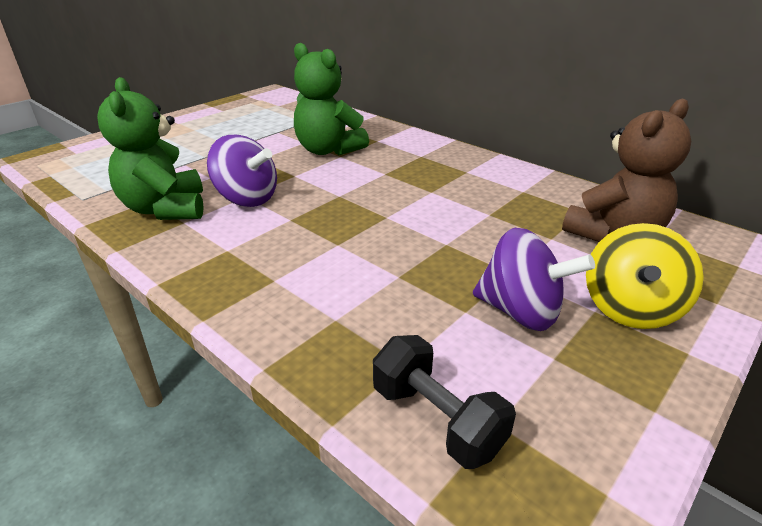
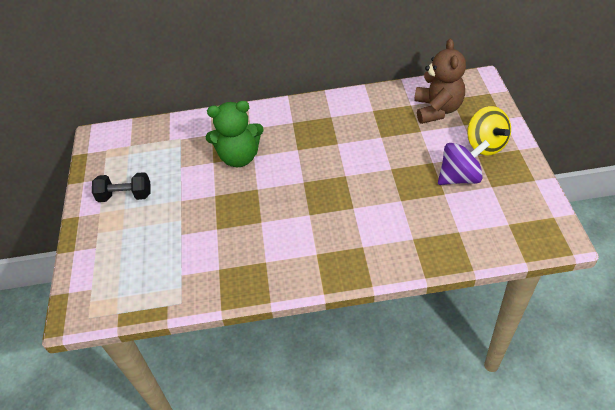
camera: 45 degrees left, 15 degrees up
(166, 209) = (240, 264): green teddy bear -> none
(247, 198) = (266, 222): purple spinning top -> none
(436, 419) = (494, 239): black dumbbell -> black dumbbell (125, 196)

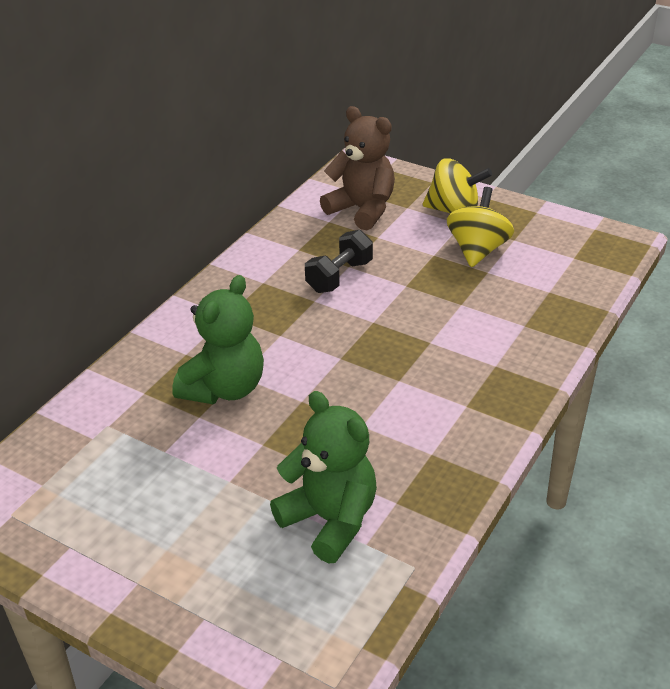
camera: 55 degrees left, 10 degrees down
(125, 196) = (142, 536): black dumbbell -> black dumbbell (339, 276)
(186, 251) = (330, 520): none -> green teddy bear
(459, 177) = (477, 250): purple spinning top -> yellow spinning top

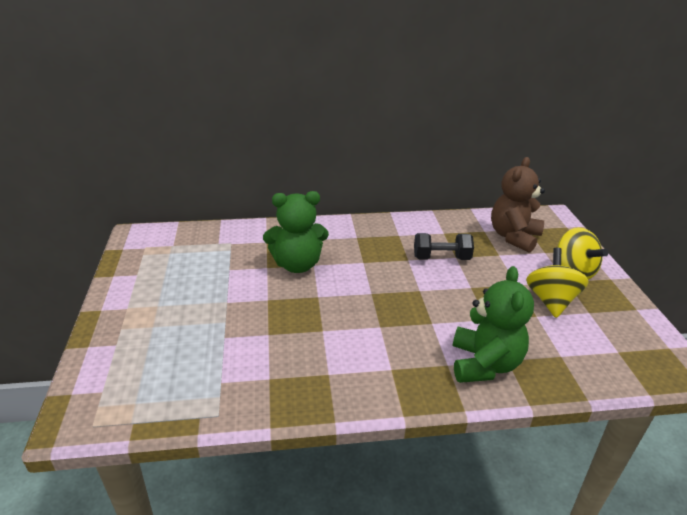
camera: 50 degrees right, 5 degrees down
(330, 520) = (229, 356): green teddy bear -> green teddy bear (484, 364)
(362, 210) = (513, 237): brown teddy bear -> brown teddy bear turned 150 degrees counterclockwise
(477, 250) = (551, 301): yellow spinning top -> yellow spinning top turned 60 degrees counterclockwise

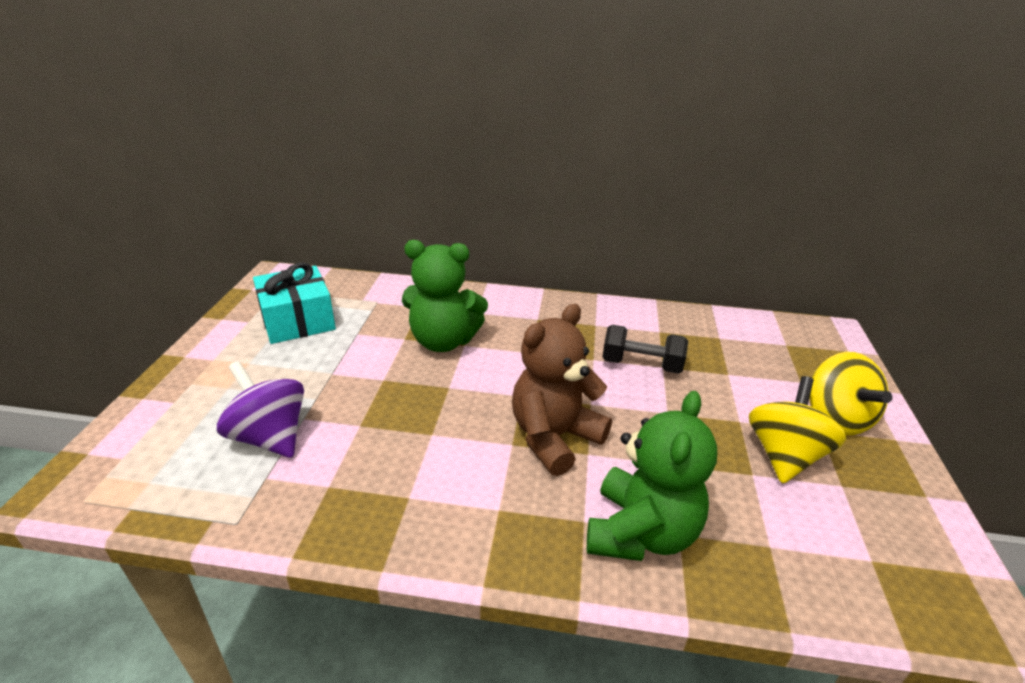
camera: 15 degrees right, 0 degrees up
(176, 267) = (297, 320): none -> turquoise gift
(207, 354) = (270, 437): none -> purple spinning top
(513, 237) = (760, 352): brown teddy bear -> brown teddy bear (554, 437)

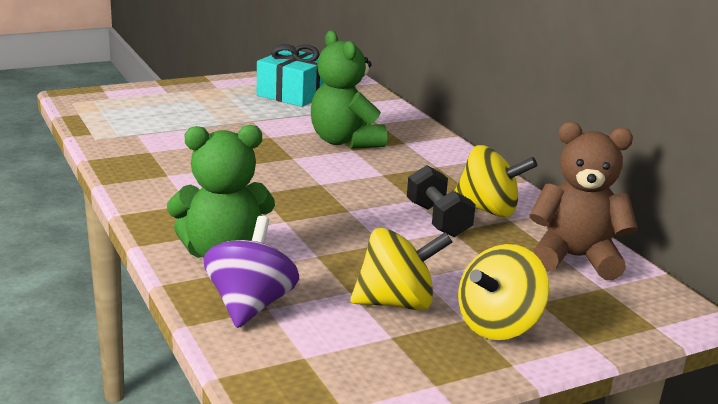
camera: 55 degrees right, 10 degrees down
(270, 437) = (170, 124): purple spinning top -> purple spinning top (250, 305)
(554, 437) = (286, 205): brown teddy bear -> brown teddy bear (575, 258)
(638, 333) = (488, 210): none -> yellow spinning top

